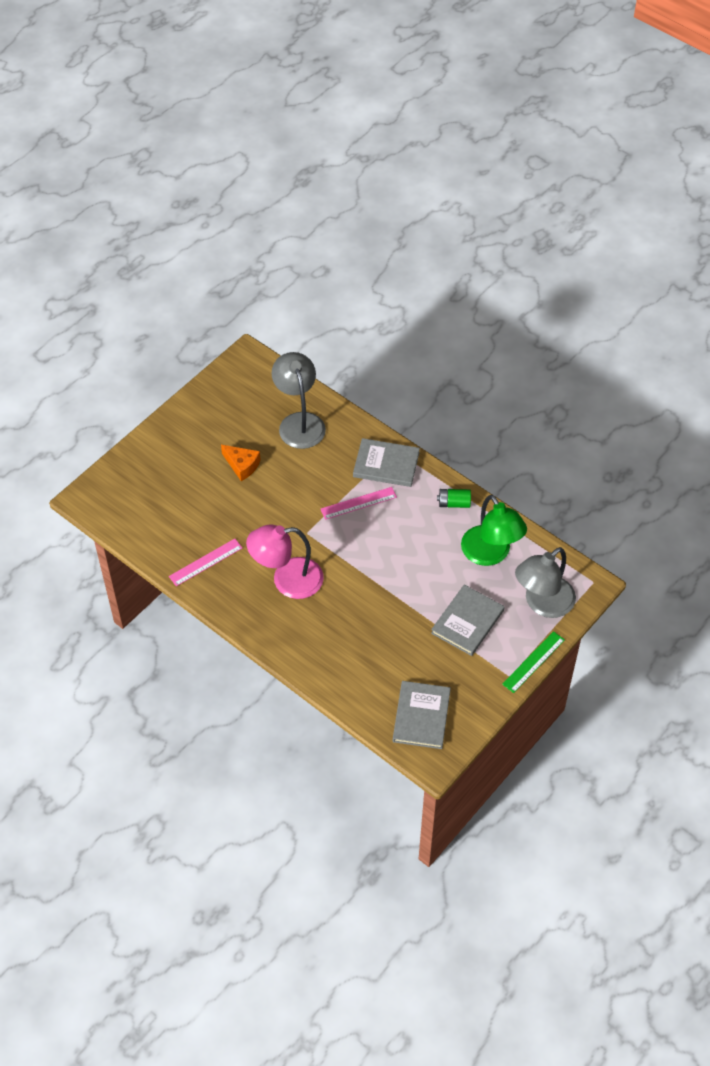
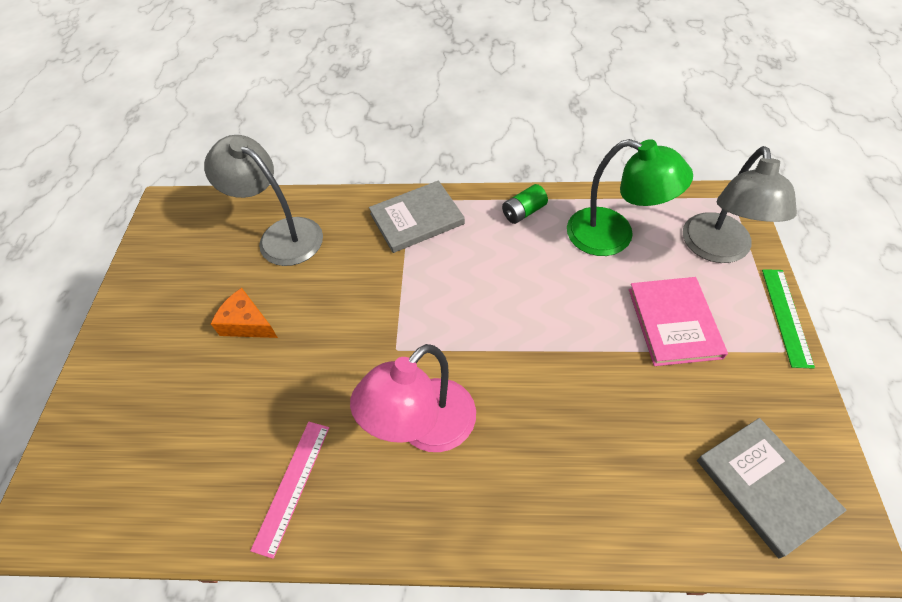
camera: 35 degrees left, 0 degrees up
(242, 465) = (247, 323): orange cheese -> orange cheese turned 150 degrees counterclockwise
(358, 503) = (425, 276): pink ruler -> none
(467, 621) = (674, 323): grey book -> pink book

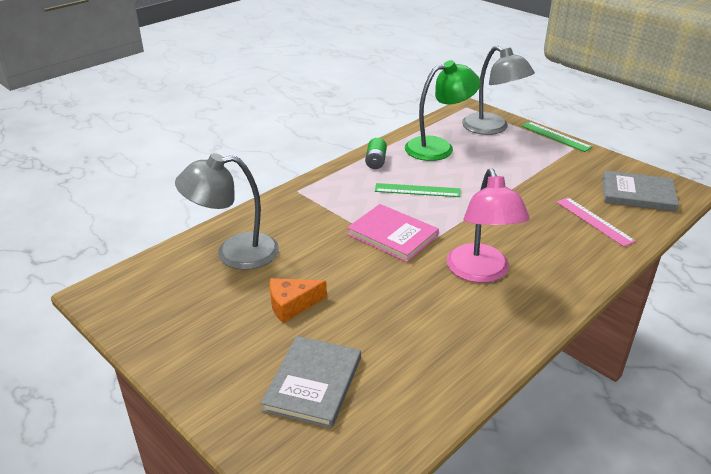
camera: 50 degrees left, 20 degrees down
(292, 485) = (457, 345): pink ruler -> pink ruler (594, 221)
(417, 219) = (317, 196): grey book -> grey book (313, 383)
(511, 278) = (417, 190): none -> green ruler
(674, 323) = (519, 163): pink book -> pink book (392, 235)

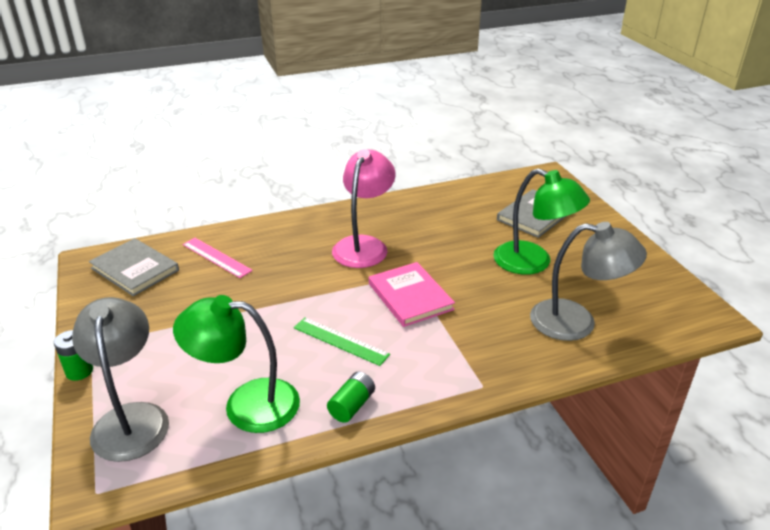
camera: 155 degrees left, 0 degrees up
(292, 305) = (533, 263): orange cheese -> green lamp
(555, 136) = (79, 371): green ruler -> green battery
(594, 221) = (216, 257): pink ruler -> pink ruler turned 45 degrees counterclockwise

